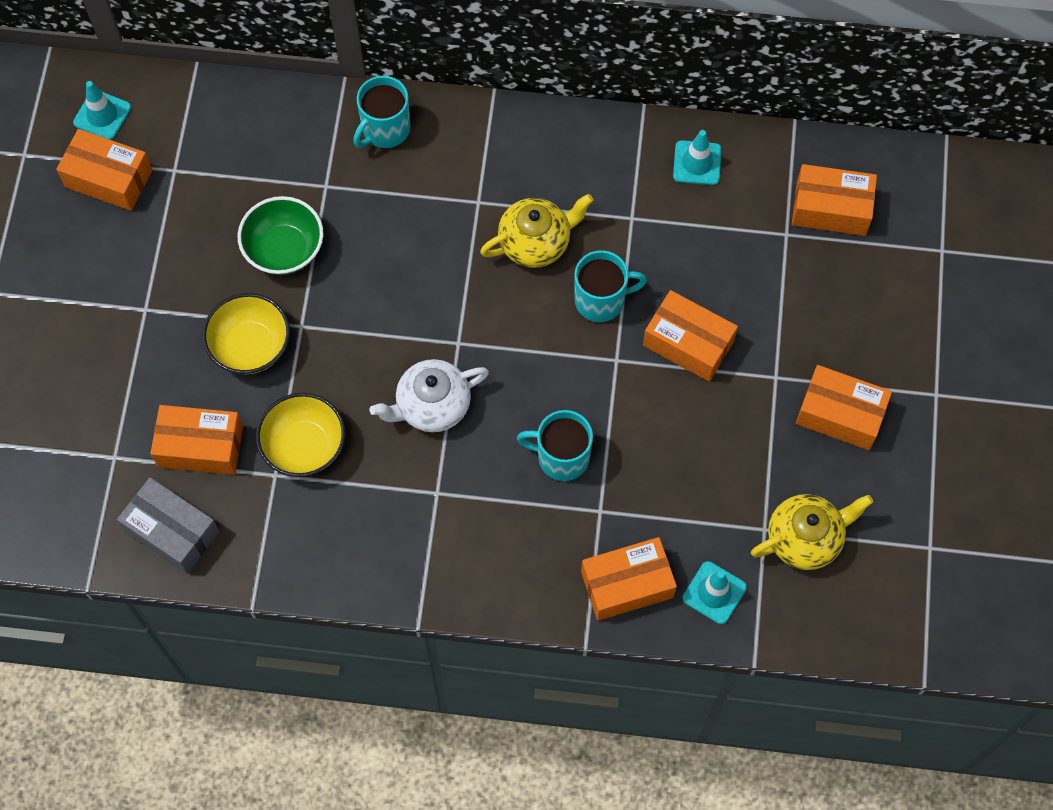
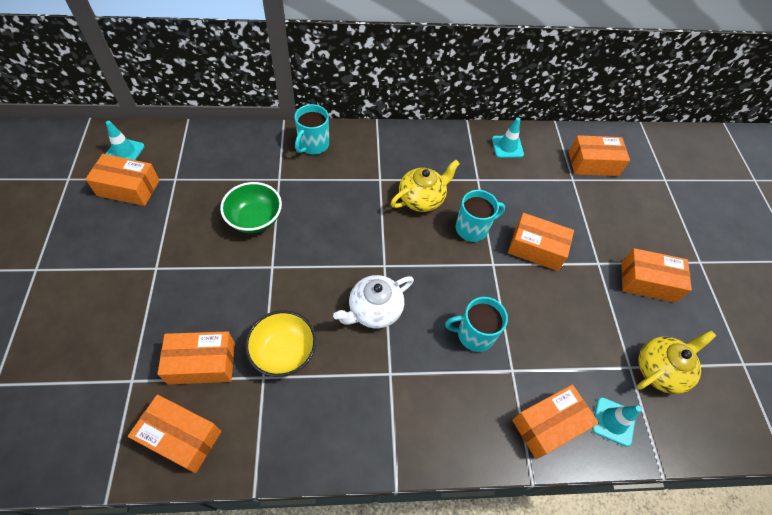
camera: 15 degrees left, 10 degrees down
(172, 531) = (181, 437): grey box -> orange box
(251, 346) = (236, 285): yellow bowl -> none

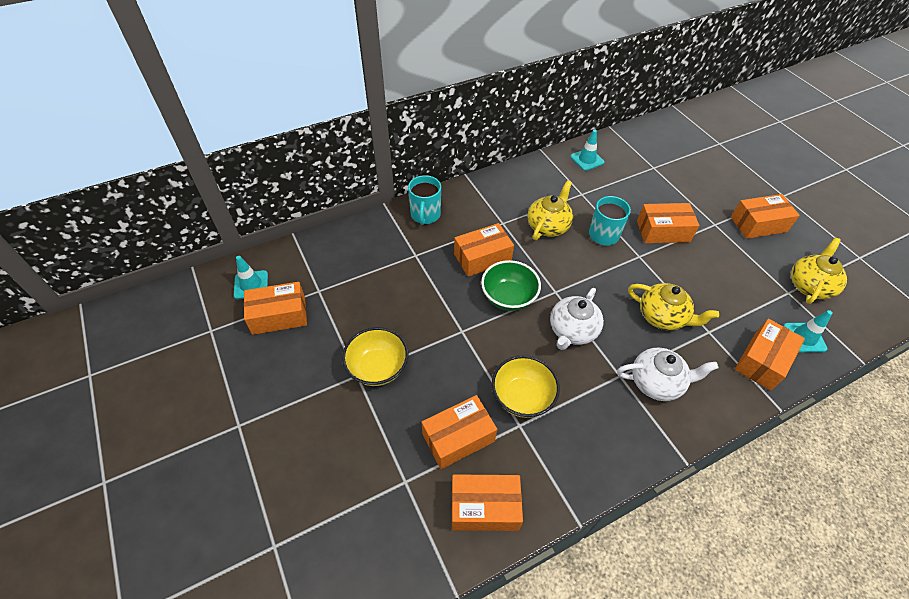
camera: 20 degrees left, 5 degrees down
(177, 268) = (378, 367): none -> yellow bowl
(255, 219) = (418, 297): green bowl -> green bowl (508, 297)
(422, 397) = (657, 382): none -> white teapot
(474, 334) = (662, 317): turquoise mug -> yellow teapot
(593, 164) = (660, 150): orange box -> orange box (482, 258)

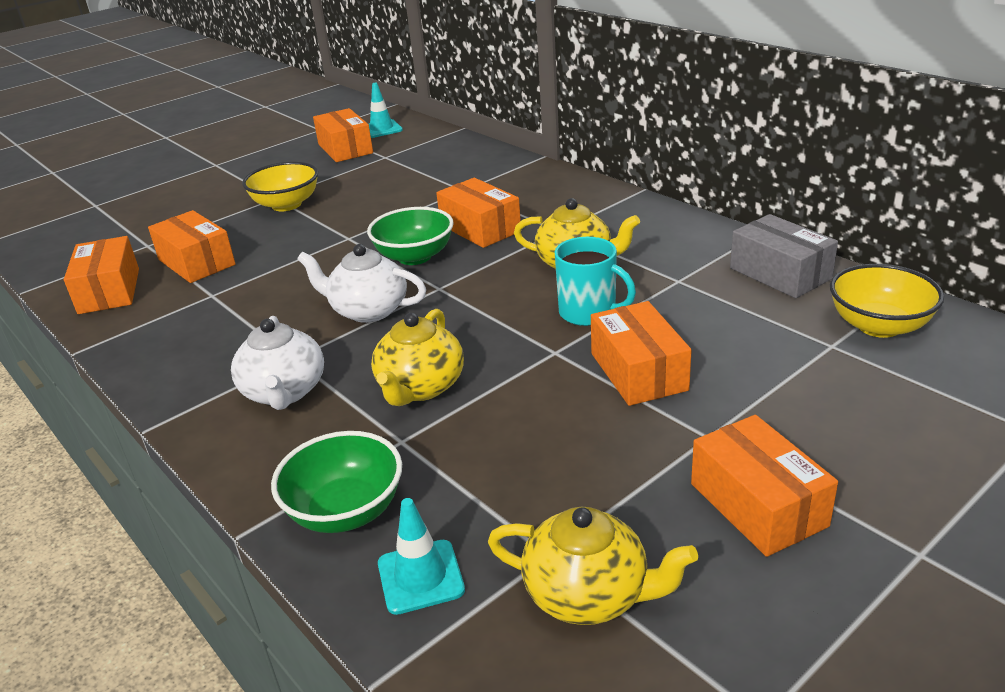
camera: 80 degrees right, 20 degrees down
(425, 215) = (539, 181): turquoise mug -> none
(522, 397) = (252, 290): yellow bowl -> yellow bowl (879, 326)
(587, 159) = (780, 273): turquoise traffic cone -> grey box
(762, 361) = (346, 511): orange box -> green bowl

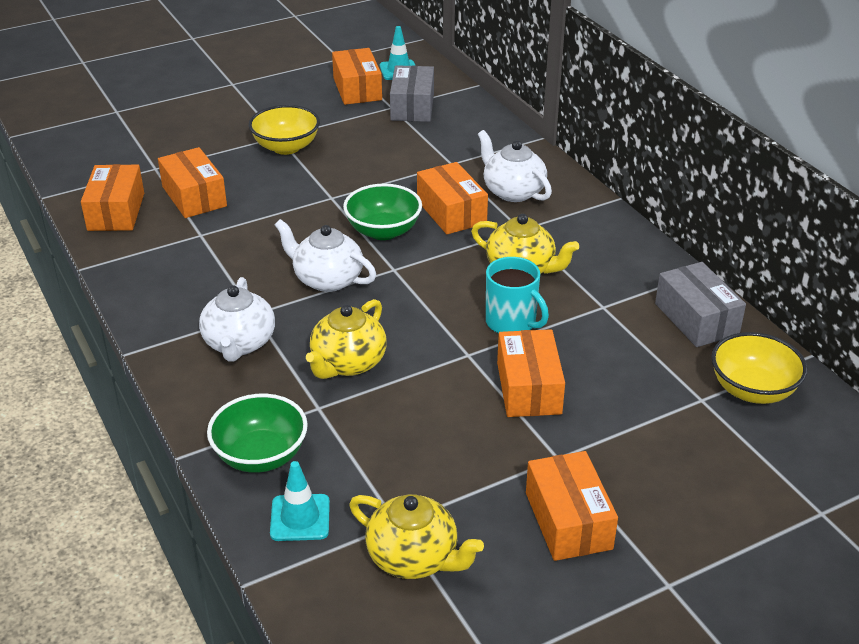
camera: 10 degrees right, 5 degrees up
(405, 153) = (412, 106): none -> grey box
(535, 201) = (512, 191): none -> white teapot

